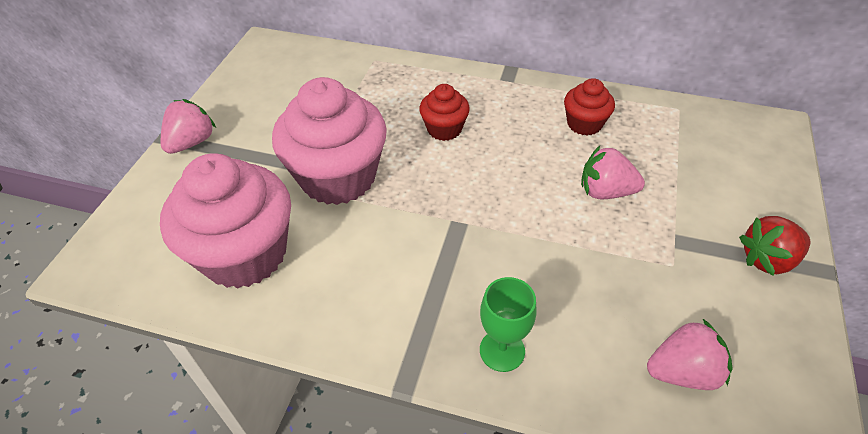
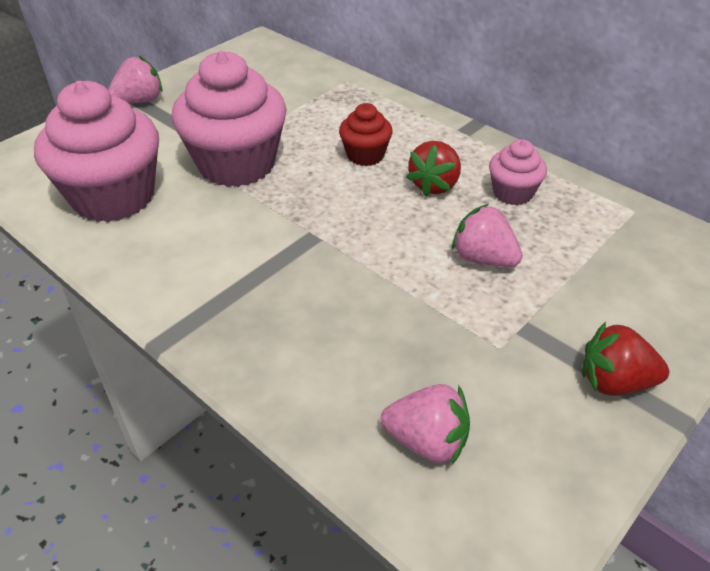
camera: 25 degrees right, 5 degrees down
(502, 350) = (265, 351): green goblet -> none
(520, 138) = (434, 185): none -> red strawberry
(584, 124) = (512, 193): red cupcake -> pink cupcake

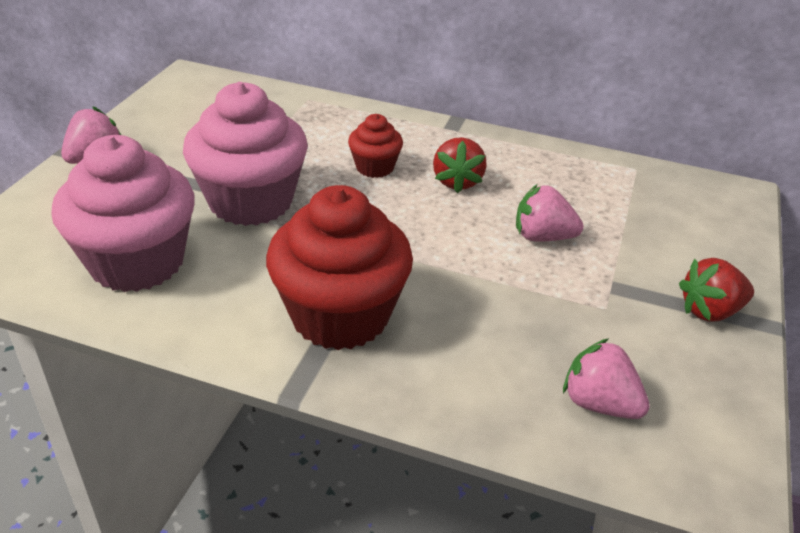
camera: 25 degrees left, 5 degrees down
(243, 286) = (340, 315): none -> red cupcake
(427, 441) = (599, 403): pink strawberry -> pink strawberry turned 135 degrees counterclockwise
(512, 193) = (529, 174): pink cupcake -> none

